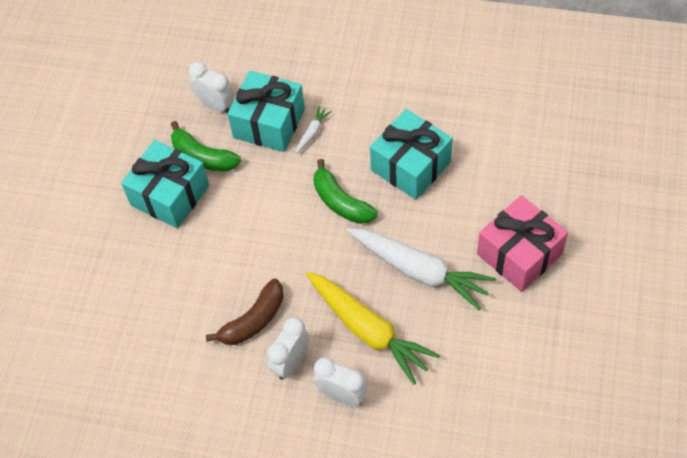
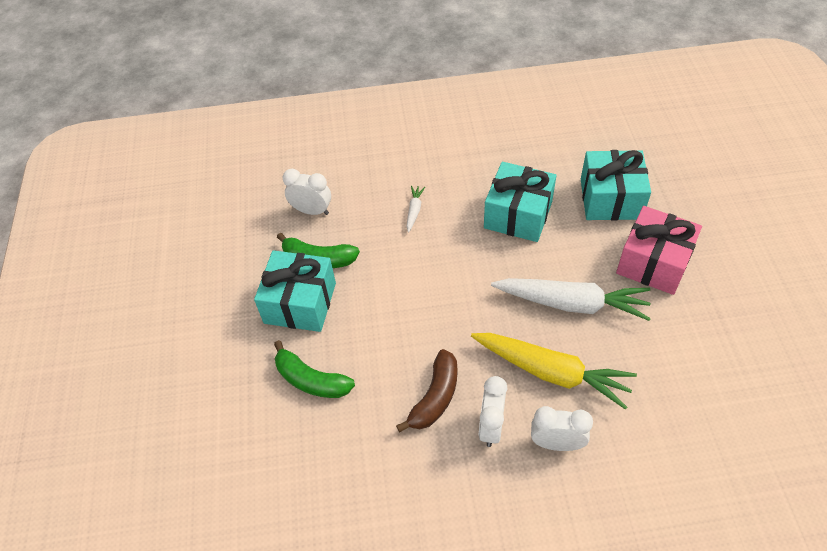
camera: 20 degrees left, 5 degrees down
(269, 123) = (369, 213): turquoise gift -> turquoise gift (610, 199)
(341, 202) = (469, 263): green banana -> green banana (311, 380)

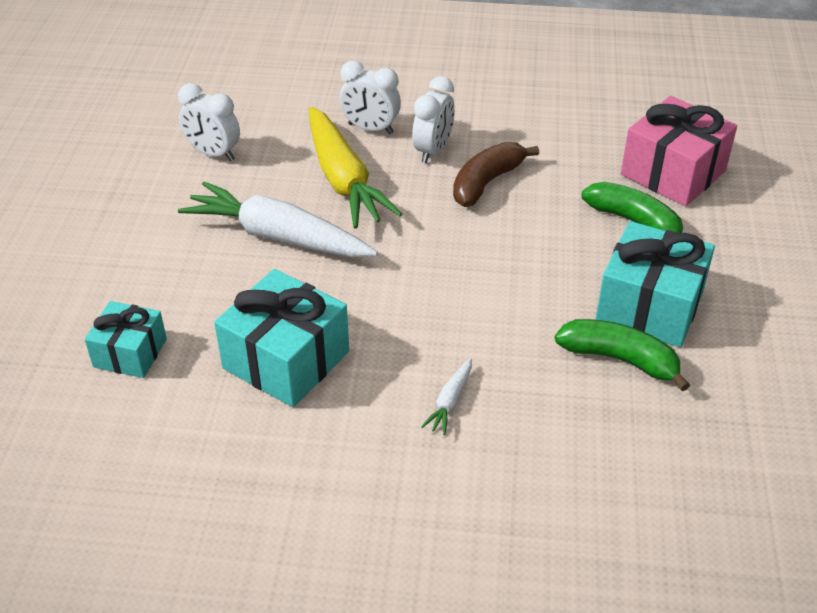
camera: 170 degrees left, 10 degrees down
(312, 211) = (628, 441): white clock -> white clock (213, 153)
(551, 372) = (343, 180): yellow carrot -> yellow carrot turned 150 degrees counterclockwise
(610, 199) = (130, 353): turquoise gift -> turquoise gift, size x0.61
(653, 262) = (140, 259): pink gift -> pink gift (673, 173)

